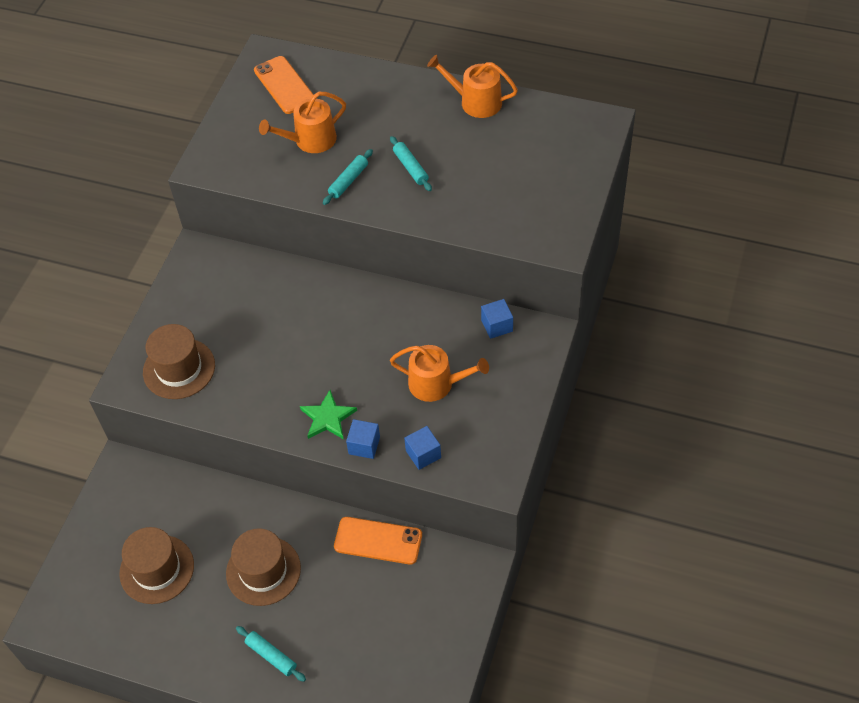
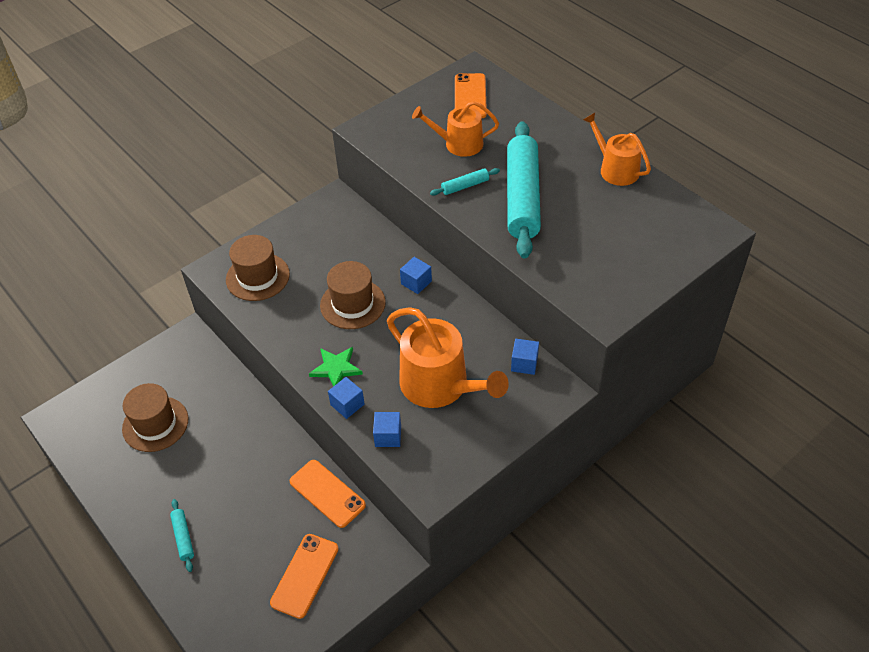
camera: 30 degrees right, 5 degrees down
(263, 571) = (226, 468): brown hat -> brown hat (352, 304)
(342, 298) = (416, 282): none -> blue cube
(411, 167) = (522, 197): turquoise rolling pin -> turquoise rolling pin, size x2.45
(412, 623) = (305, 575): none -> orange phone
(436, 384) = (440, 385): orange watering can -> orange watering can, size x1.62

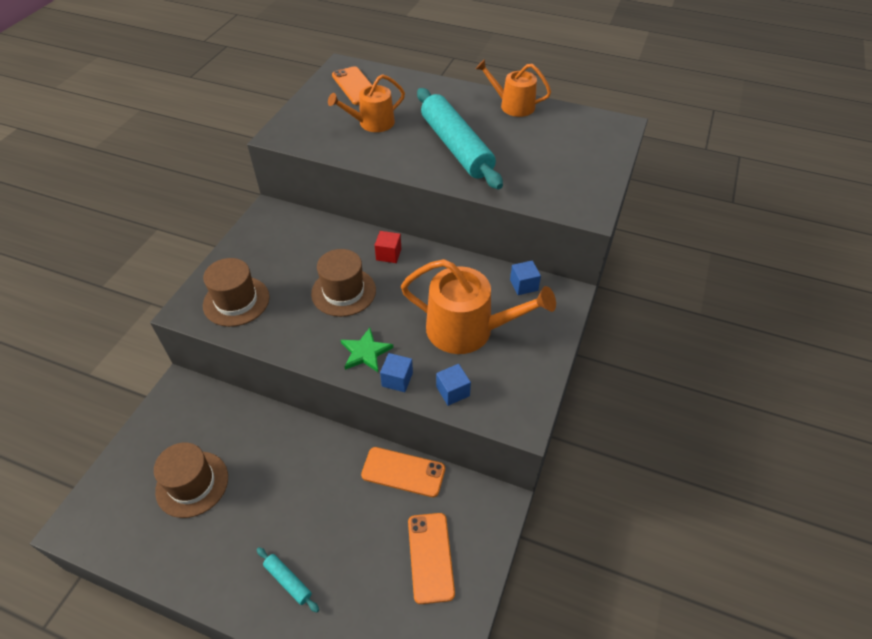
camera: 30 degrees left, 0 degrees up
(416, 282) = (388, 254): blue cube -> red cube
(465, 186) = (402, 153): turquoise rolling pin -> none

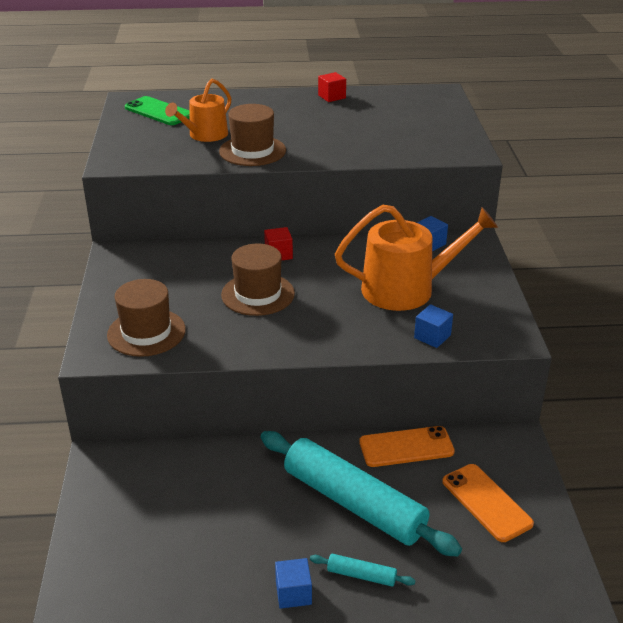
camera: 25 degrees left, 15 degrees down
(192, 484) = (186, 535): brown hat -> brown hat (252, 151)
(355, 86) = (158, 111): orange phone -> green phone
(365, 352) = (322, 333): green star -> none
(397, 379) = (372, 343): blue cube -> blue cube (293, 593)
(456, 147) = (306, 135): turquoise rolling pin -> turquoise rolling pin (354, 503)
(513, 105) = (332, 96): orange watering can -> red cube

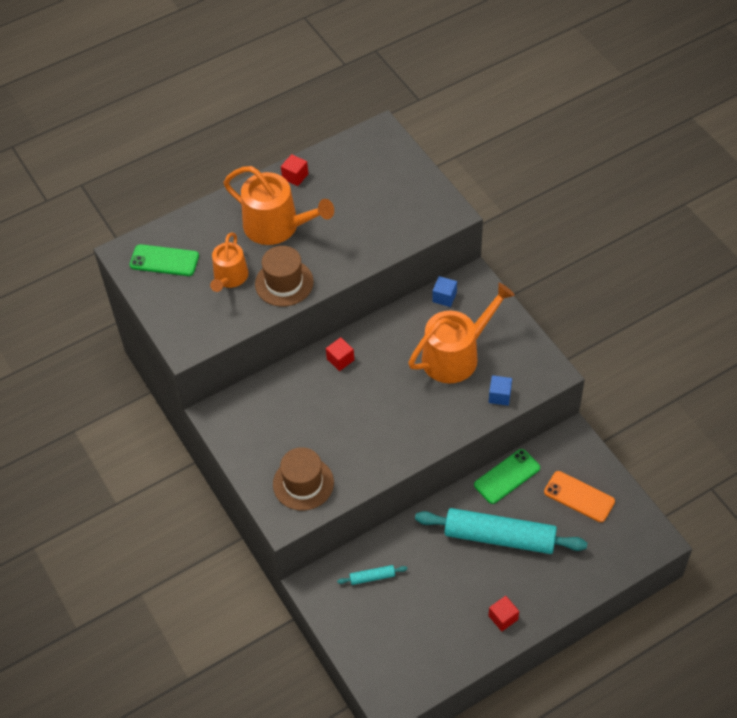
camera: 25 degrees left, 20 degrees up
(258, 294) = (354, 409): brown hat -> none
(284, 118) = (277, 226): none -> orange watering can
(293, 593) = (503, 618): blue cube -> red cube
(361, 575) = (534, 586): turquoise rolling pin -> turquoise rolling pin (372, 577)
(406, 447) = (507, 476): orange phone -> green phone

